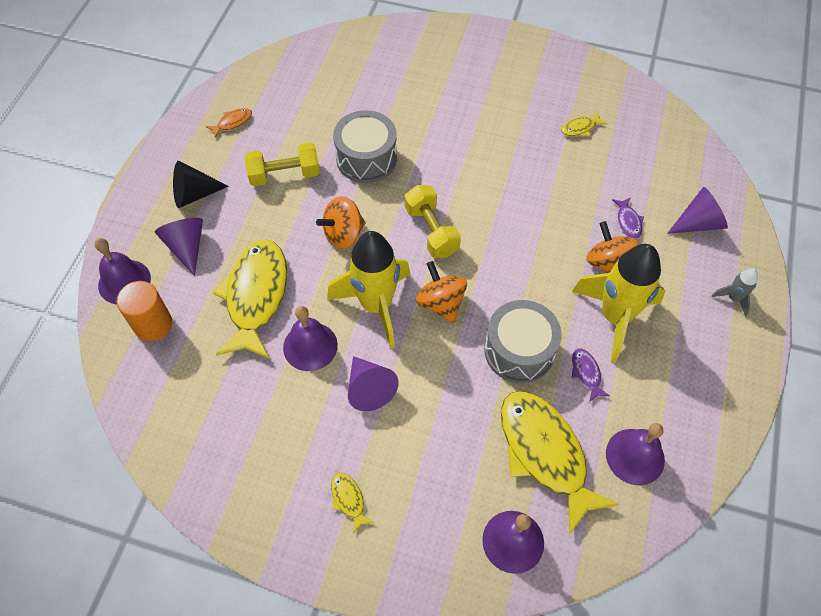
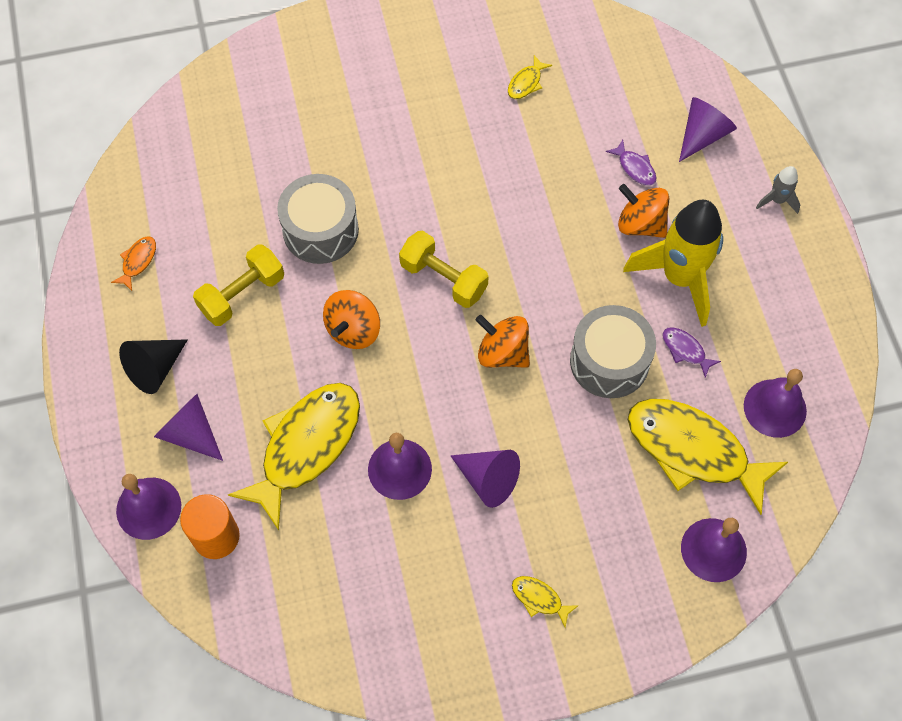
camera: 30 degrees left, 5 degrees up
(256, 296) = (306, 447): yellow fish -> yellow fish turned 60 degrees clockwise
(376, 305) = (439, 390): yellow rocket -> none

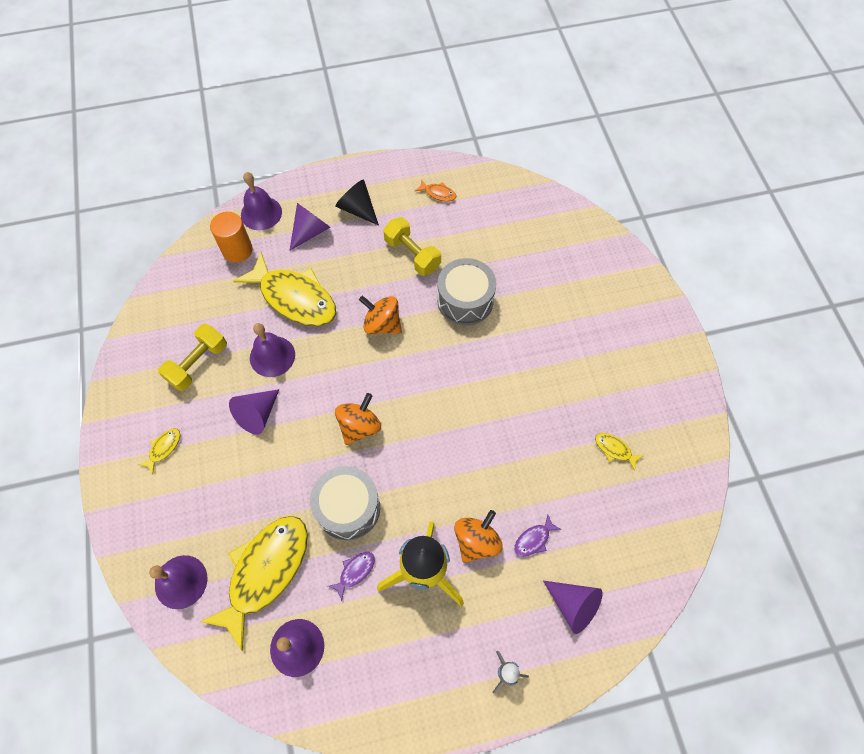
camera: 90 degrees right, 0 degrees up
(443, 278) = (424, 384): yellow dumbbell -> yellow dumbbell (198, 363)

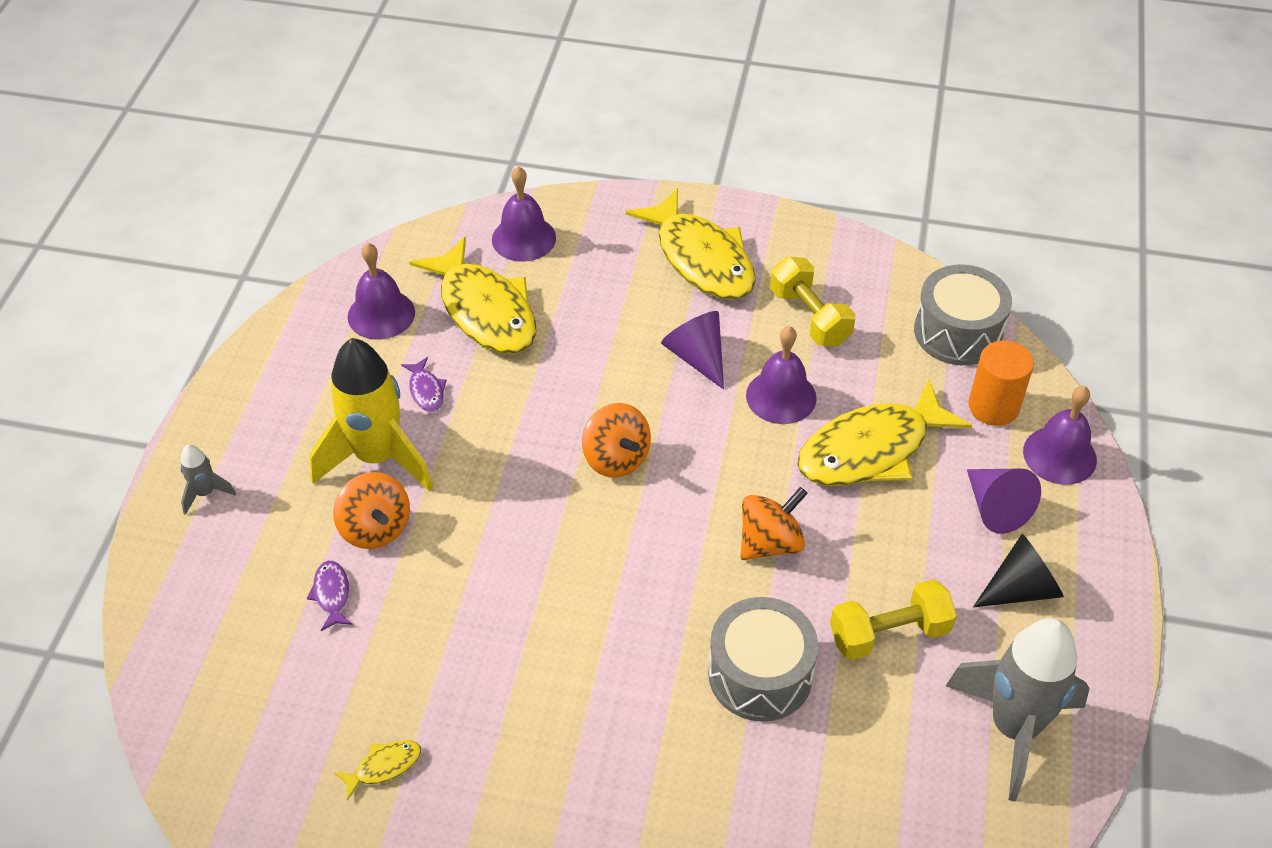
camera: 115 degrees right, 15 degrees down
(164, 448) = (701, 259): yellow fish -> yellow fish, size x2.46
(348, 508) = (510, 409): grey drum -> grey drum (958, 332)
(438, 193) = (1013, 728): orange fish -> grey rocket
(573, 605) = (221, 600): purple cone -> none

